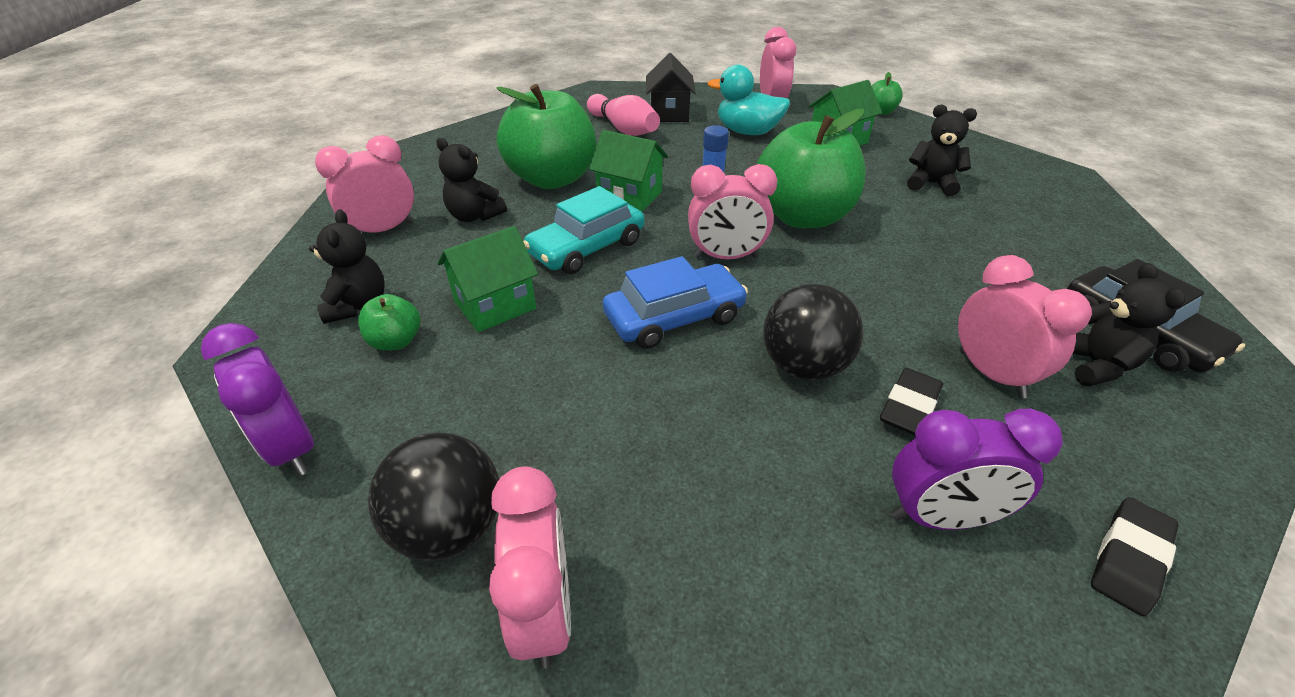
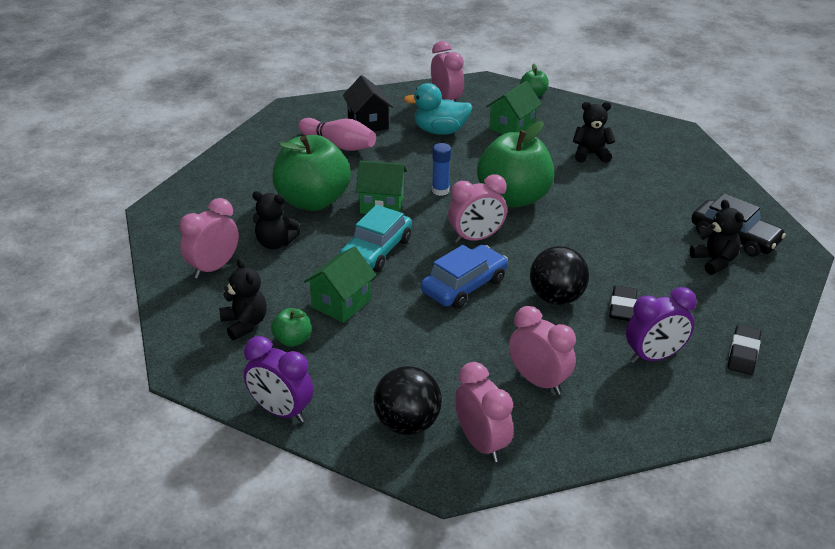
camera: 20 degrees left, 5 degrees down
(991, 373) = (661, 279): pink clock -> pink clock (538, 381)

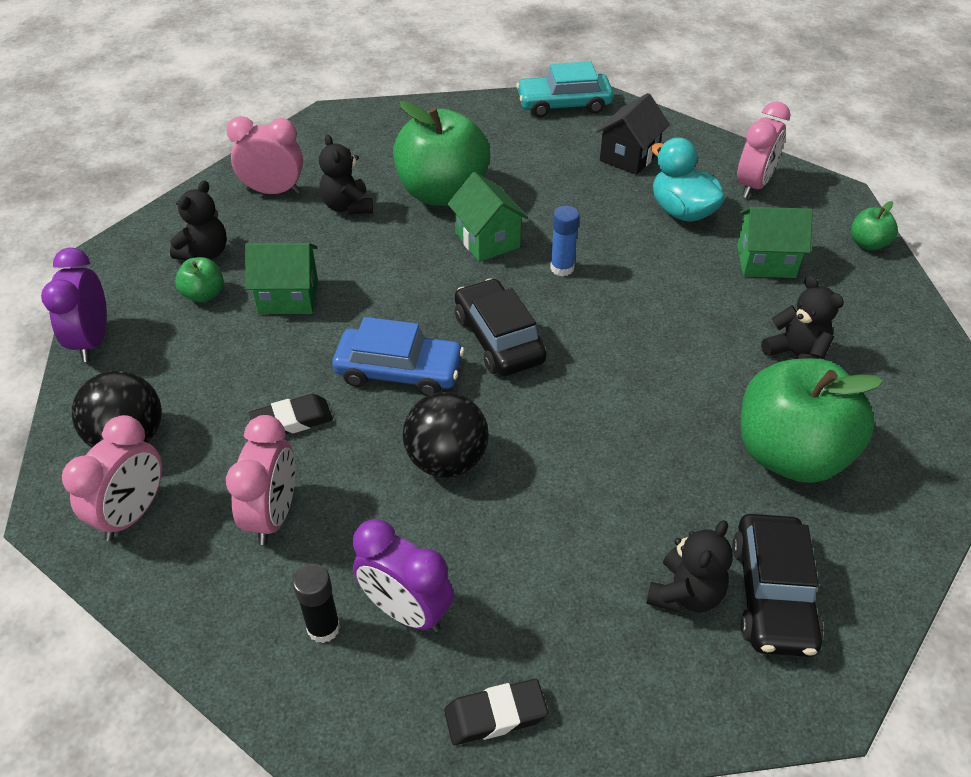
camera: 55 degrees right, 10 degrees up
(339, 145) = (563, 159): pink bowling pin -> none
(376, 250) = (400, 276): turquoise car -> turquoise car (563, 104)
(476, 238) = (499, 338): pink clock -> black car
(513, 198) = (614, 331): green apple -> green apple (790, 454)
(622, 307) = (484, 533): black eraser -> black eraser (292, 420)
(642, 392) = (323, 628): none -> black glue stick

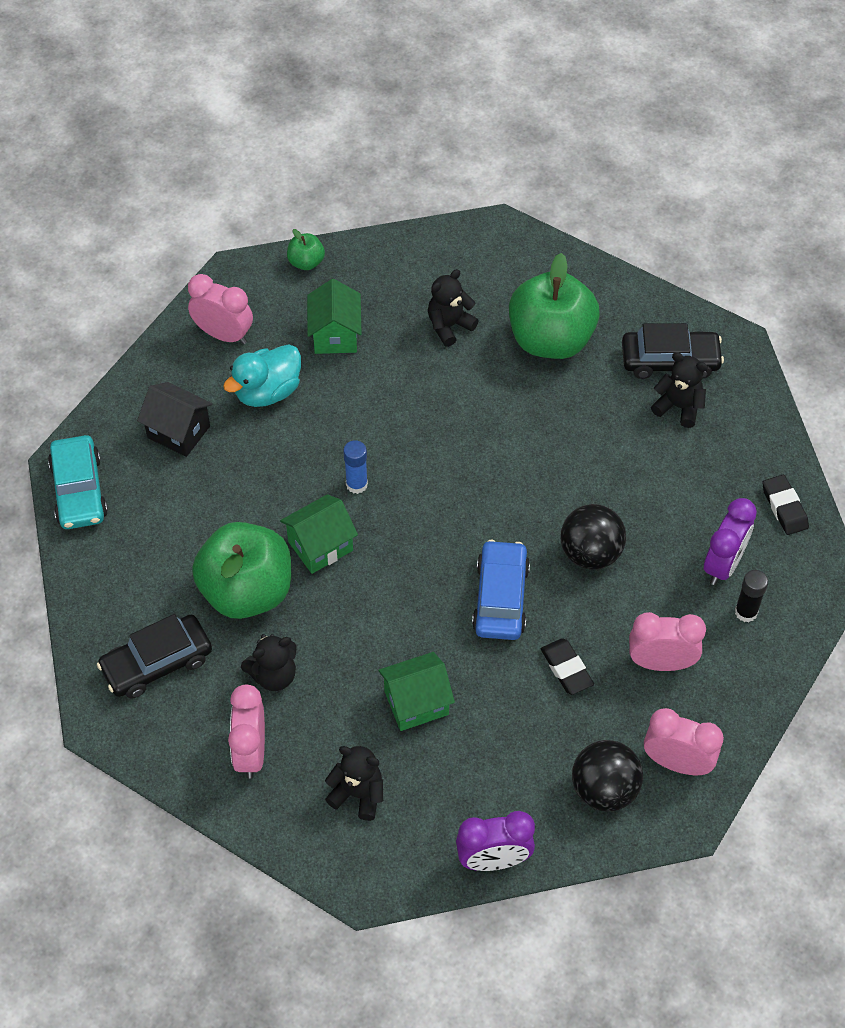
camera: 95 degrees left, 10 degrees up
(204, 294) = (420, 778): green apple -> none
(288, 297) = (416, 703): green house -> green house turned 75 degrees clockwise
(499, 338) = (453, 527): black car -> black car (157, 663)

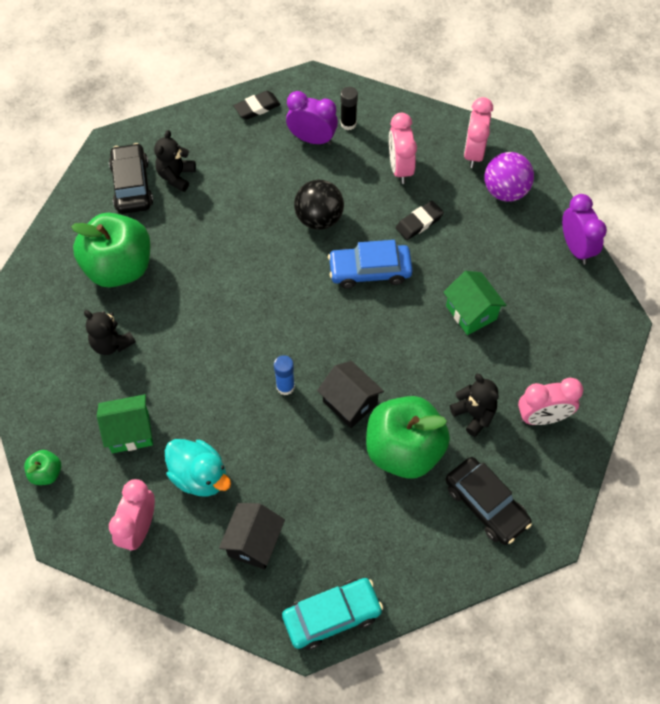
camera: 100 degrees left, 5 degrees up
(320, 546) = (350, 403): green house -> black house
(358, 794) = (554, 338): black teddy bear -> none
(604, 789) = (505, 191): black ball -> purple ball

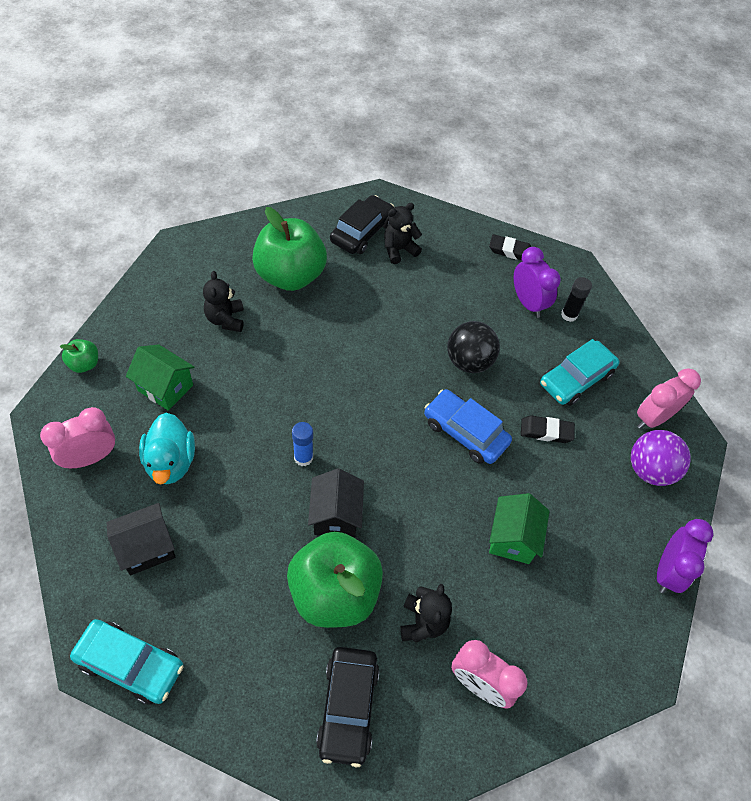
camera: 40 degrees right, 5 degrees down
(400, 168) = (576, 379): pink clock -> turquoise car

